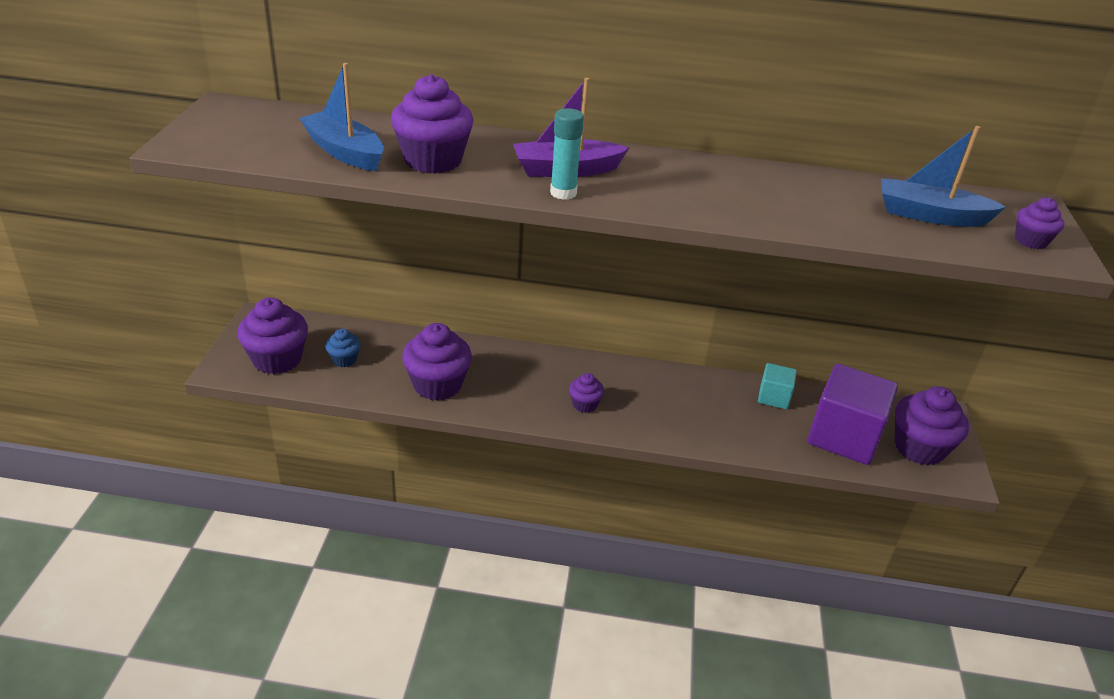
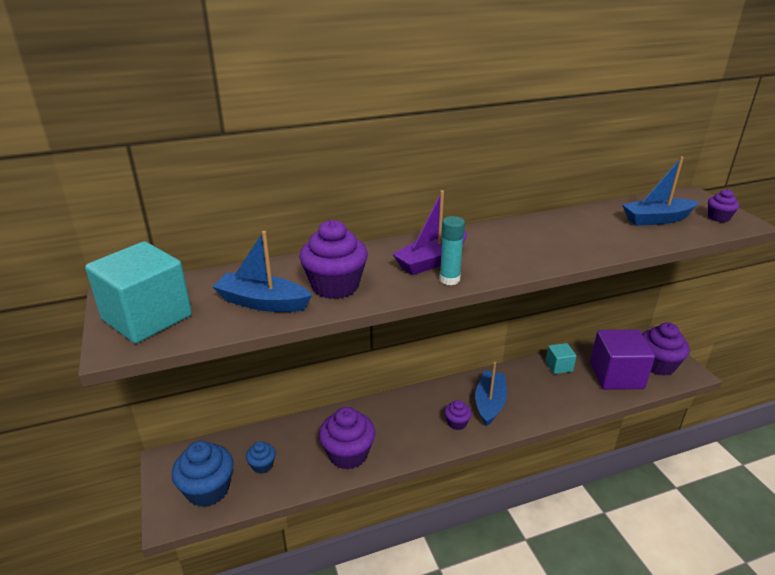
camera: 25 degrees left, 5 degrees down
(229, 131) = (147, 318): none -> turquoise cube
(277, 359) = (208, 490): purple cupcake -> blue cupcake
(643, 401) = (489, 403): none -> blue boat

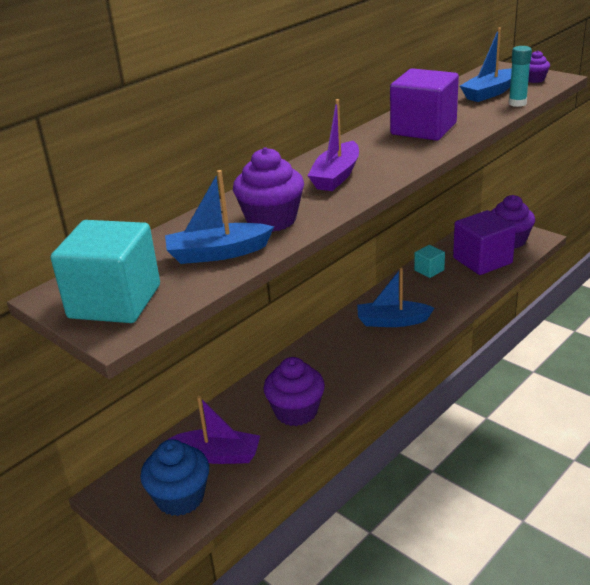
camera: 25 degrees left, 0 degrees up
(262, 465) = (218, 455): blue cupcake -> purple boat
(449, 279) = (369, 184): turquoise glue stick -> turquoise glue stick (517, 103)
(457, 423) = (376, 348): purple cupcake -> none
(489, 403) = (392, 321): blue boat -> blue boat turned 75 degrees counterclockwise
(556, 238) = (423, 129): none -> purple cube

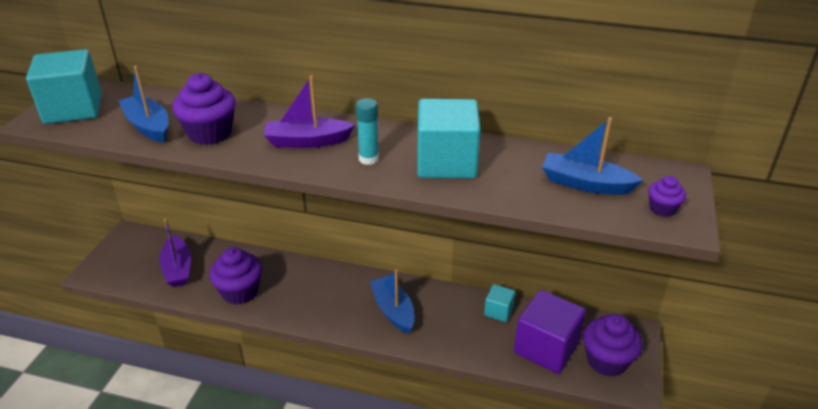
camera: 60 degrees right, 5 degrees up
(180, 498) = (130, 267): blue cupcake -> none
(423, 129) = (446, 162): purple cube -> turquoise cube
(517, 103) = (567, 209): turquoise glue stick -> turquoise glue stick (368, 159)

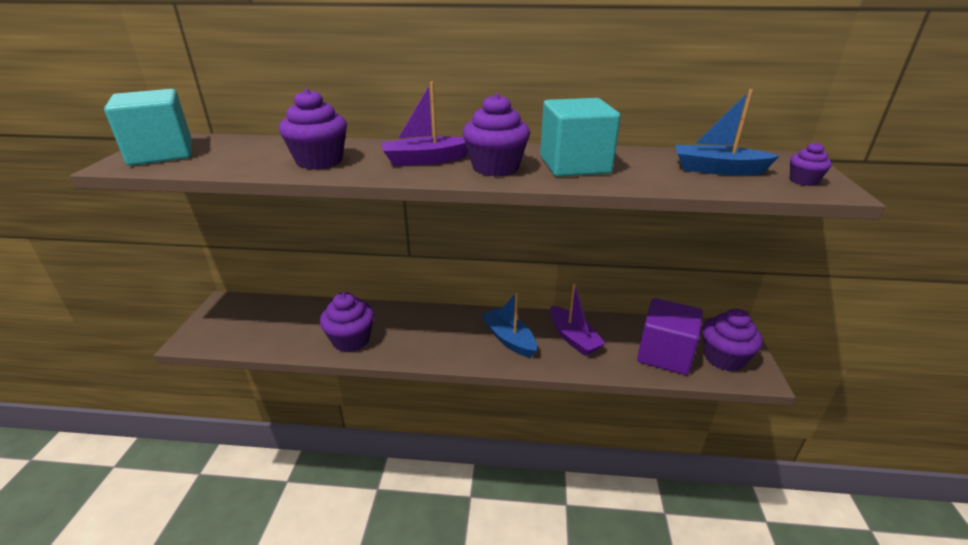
camera: 10 degrees left, 5 degrees down
(148, 126) = (249, 160): blue boat -> none
(178, 269) = (281, 327): purple boat -> purple boat (573, 338)
(368, 159) = (495, 168): turquoise glue stick -> purple cupcake
(498, 311) = (607, 328): turquoise cube -> none

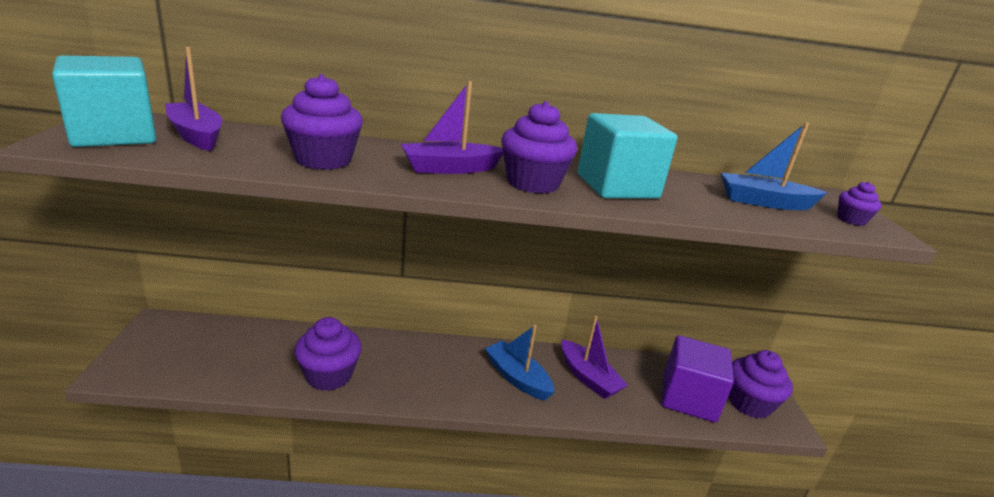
camera: 10 degrees left, 5 degrees down
(224, 149) = (196, 135): none -> purple boat

